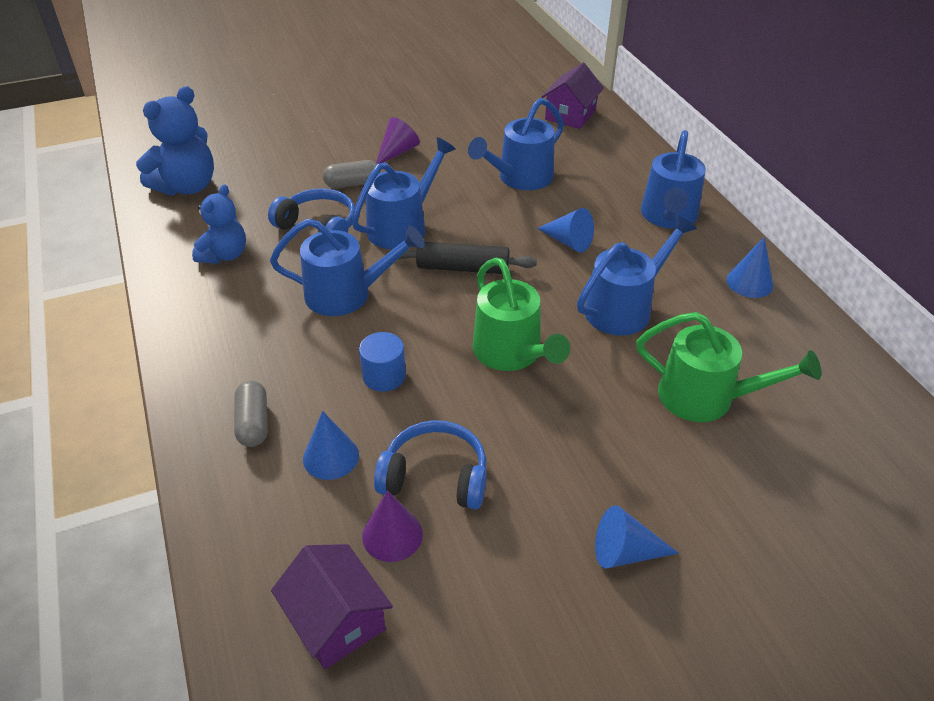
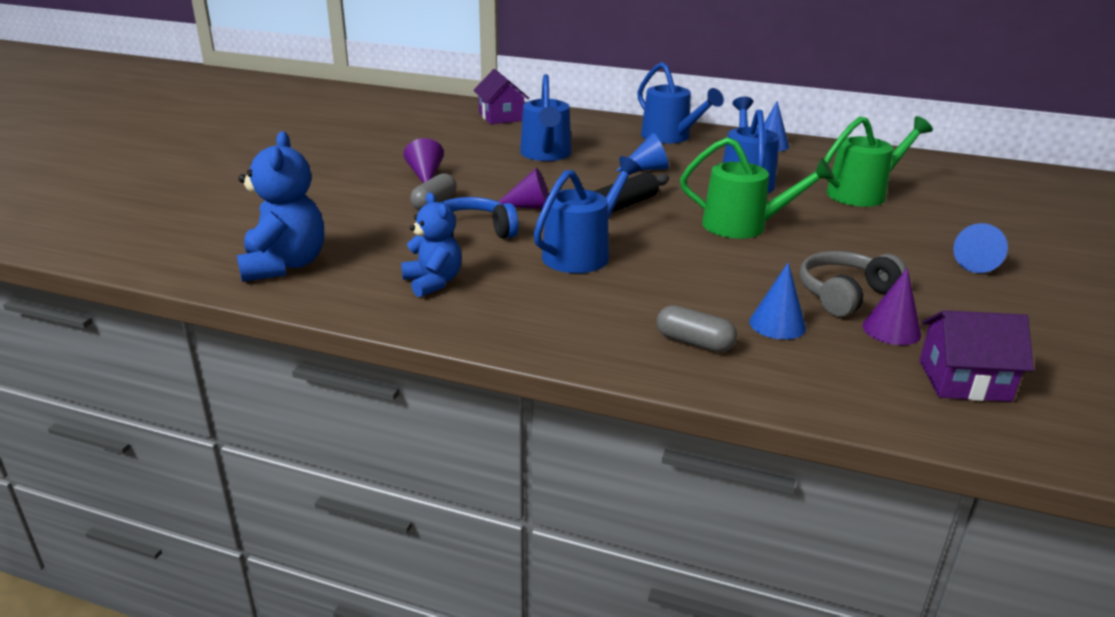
camera: 50 degrees left, 15 degrees down
(384, 376) = (707, 274): blue cylinder -> none
(402, 226) = (530, 207): blue watering can -> purple cone
(435, 477) = (845, 294): blue headphones -> grey headphones

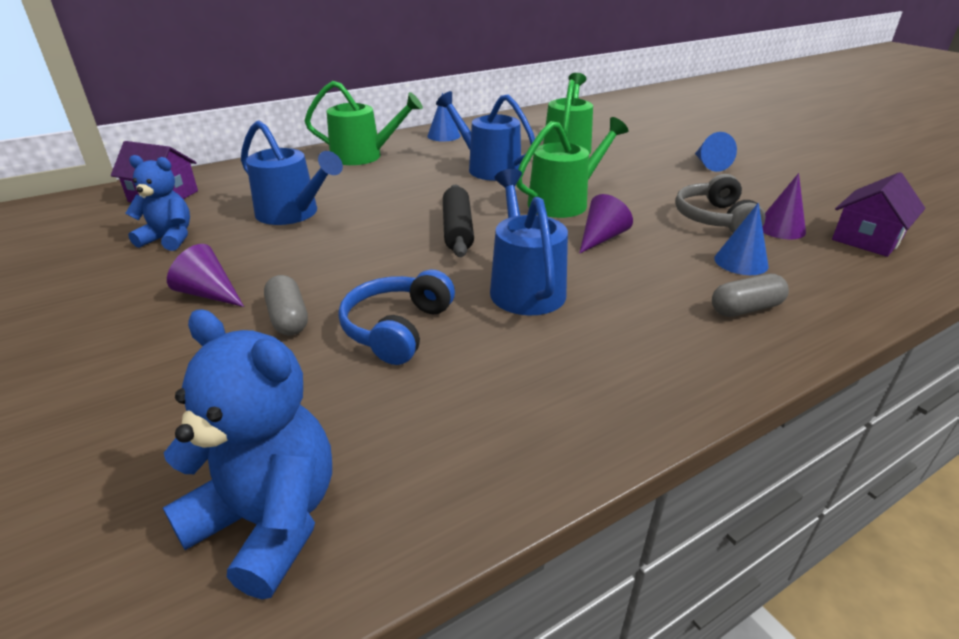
camera: 50 degrees left, 5 degrees up
(433, 282) = (480, 403): blue teddy bear -> blue teddy bear (169, 239)
(530, 207) = (389, 269): purple cone -> purple cone (601, 238)
(647, 169) = (404, 189): blue cone -> none
(670, 137) = (363, 156): blue watering can -> green watering can

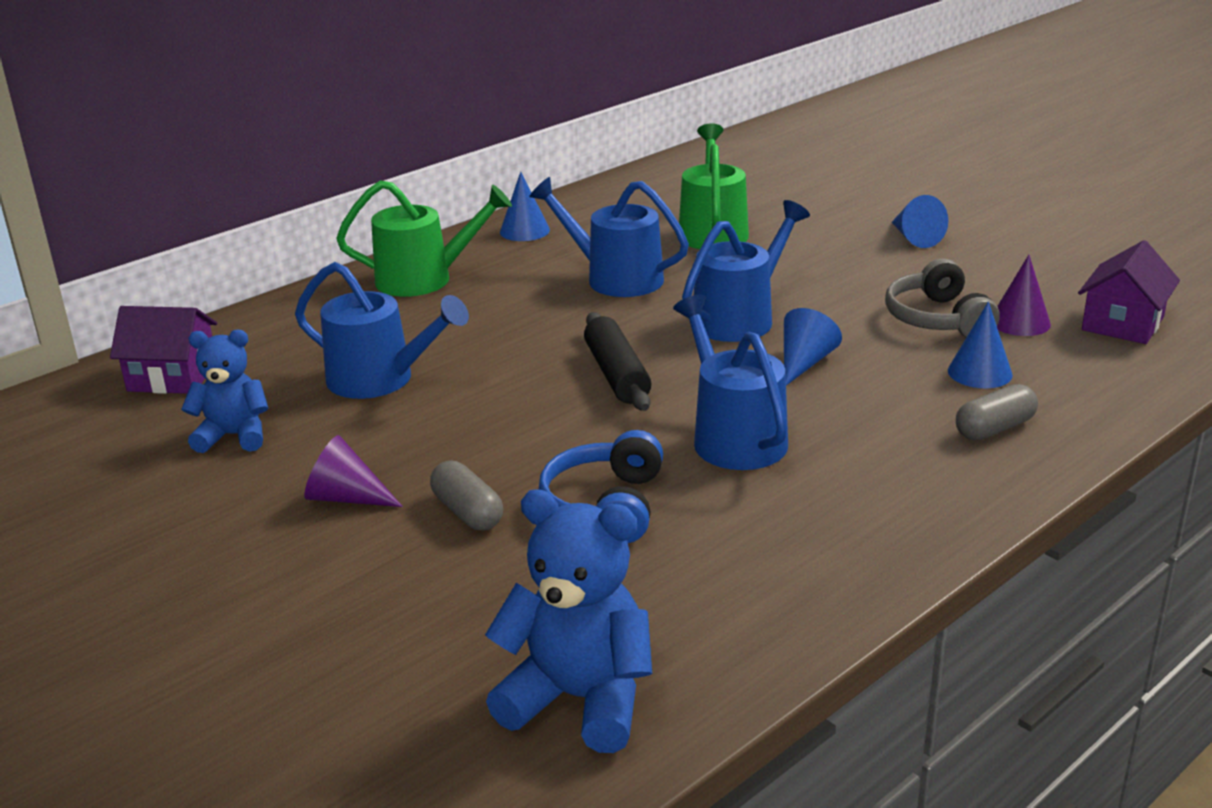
camera: 10 degrees left, 5 degrees down
(564, 202) = (740, 318): green watering can -> blue watering can
(601, 238) = (804, 363): purple cone -> blue cone

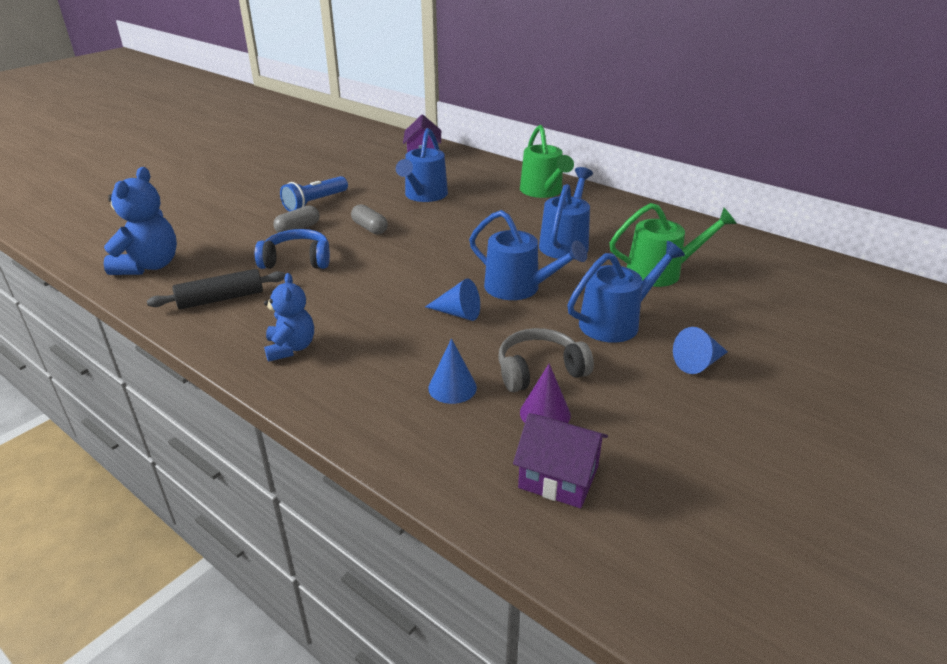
camera: 80 degrees right, 5 degrees up
(234, 436) = (370, 174): blue teddy bear -> blue teddy bear (291, 348)
(346, 498) = (315, 202): purple cone -> blue flashlight
(524, 231) = (625, 210): blue cone -> none
(616, 375) = (435, 253): black rolling pin -> black rolling pin (221, 299)
(733, 437) = (363, 292): blue watering can -> blue watering can (616, 322)
(994, 428) = (369, 390): grey capsule -> grey capsule (370, 228)

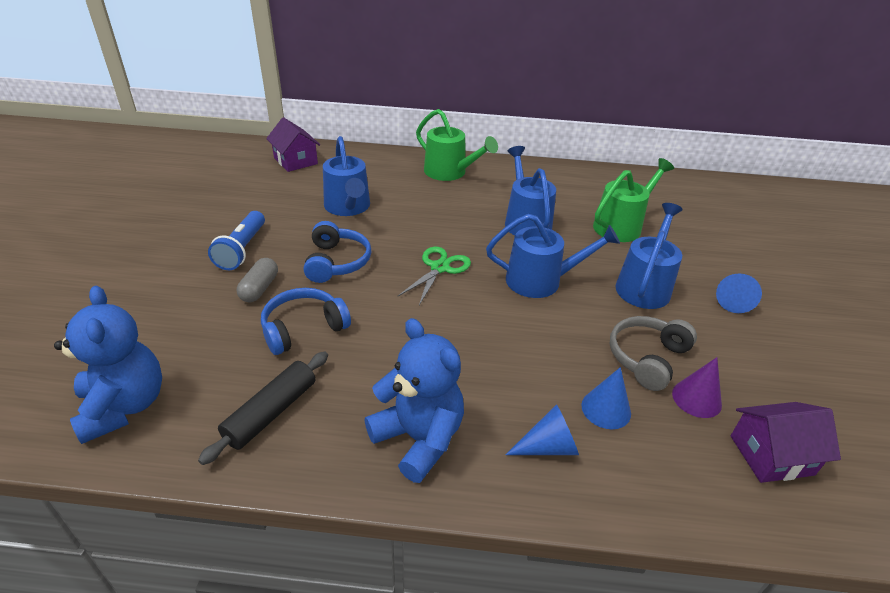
camera: 35 degrees left, 5 degrees up
(291, 348) = (419, 438): blue teddy bear -> blue teddy bear, size x1.51
(370, 228) = (336, 262): grey capsule -> blue headphones
(443, 254) = (440, 268): none -> green scissors
(458, 313) = (523, 328): blue cone -> blue cone (548, 447)

